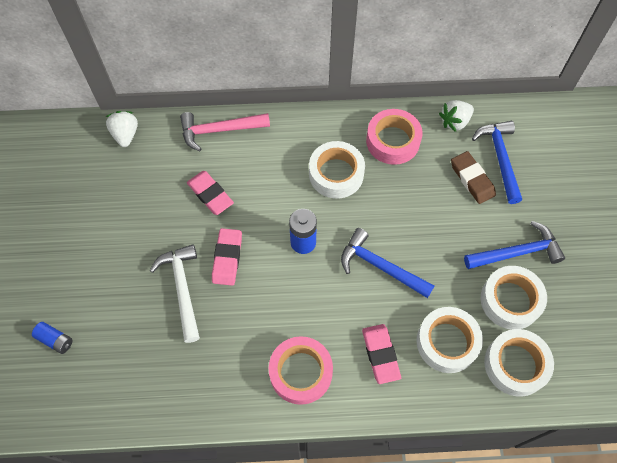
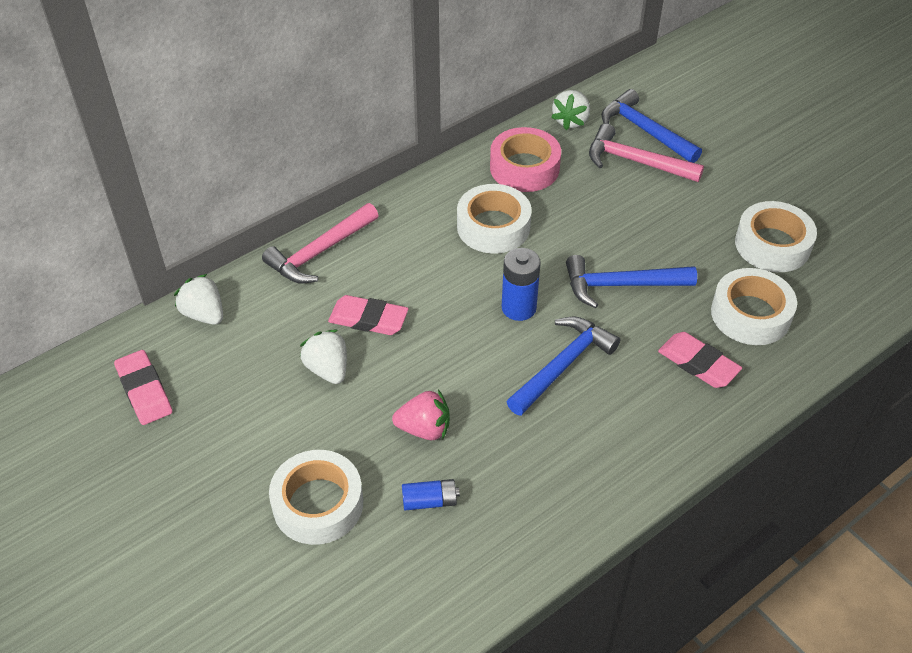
camera: 35 degrees left, 15 degrees down
(55, 340) = (314, 576): blue battery -> blue battery (430, 501)
(162, 214) = (328, 369): none -> white strawberry
(182, 289) = (424, 429): white hammer -> pink strawberry
(227, 258) = (448, 369): pink eraser -> pink eraser (144, 391)
(300, 372) = (634, 430): pink tape -> none
(472, 179) = (636, 161): brown eraser -> pink hammer
(515, 365) = (830, 296): white tape -> white tape (318, 504)
(517, 252) = (738, 201): blue hammer -> blue hammer (563, 365)

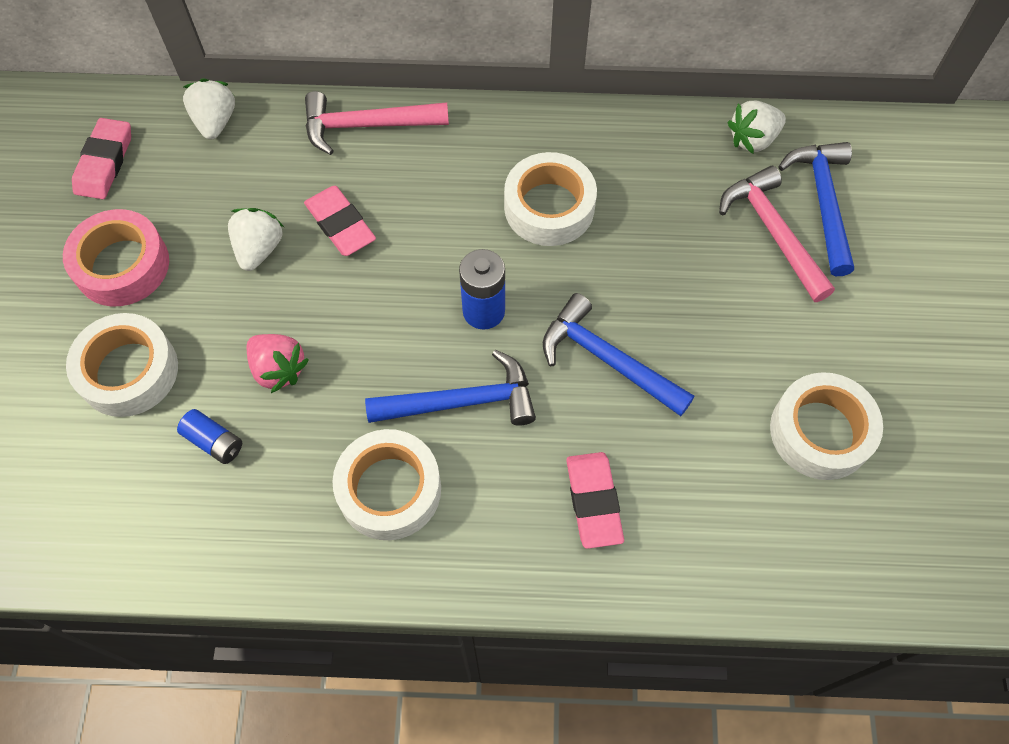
camera: 40 degrees right, 15 degrees up
(524, 168) = (647, 162): pink tape -> pink tape (122, 265)
(750, 314) = (707, 491): white tape -> white tape (389, 489)

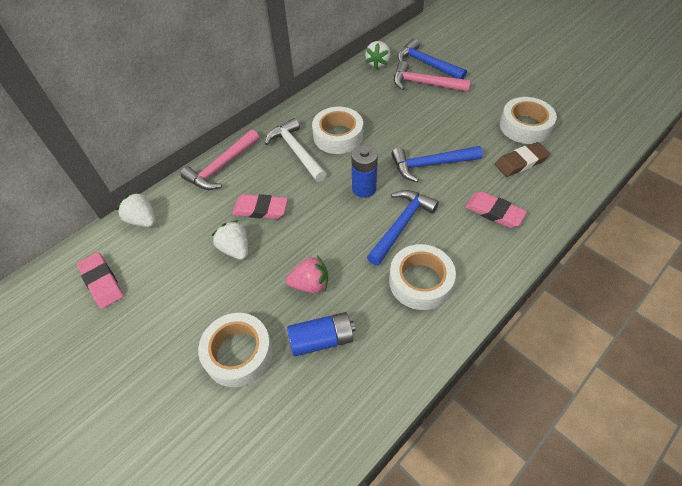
camera: 45 degrees left, 10 degrees down
(122, 265) = (172, 314): pink tape -> none
(214, 442) = (322, 339): blue battery -> blue battery, size x1.53
(473, 183) = (296, 151): none -> white hammer
(732, 475) = (521, 162): none -> brown eraser

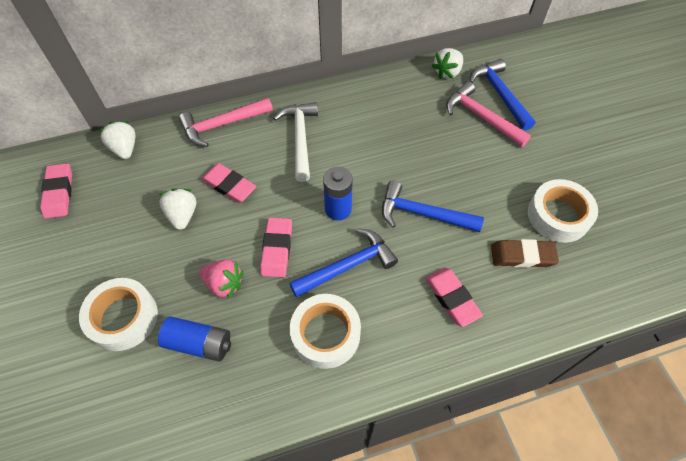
camera: 25 degrees right, 5 degrees up
(336, 238) = (277, 249): none -> pink eraser
(338, 136) = (351, 139): white tape -> none

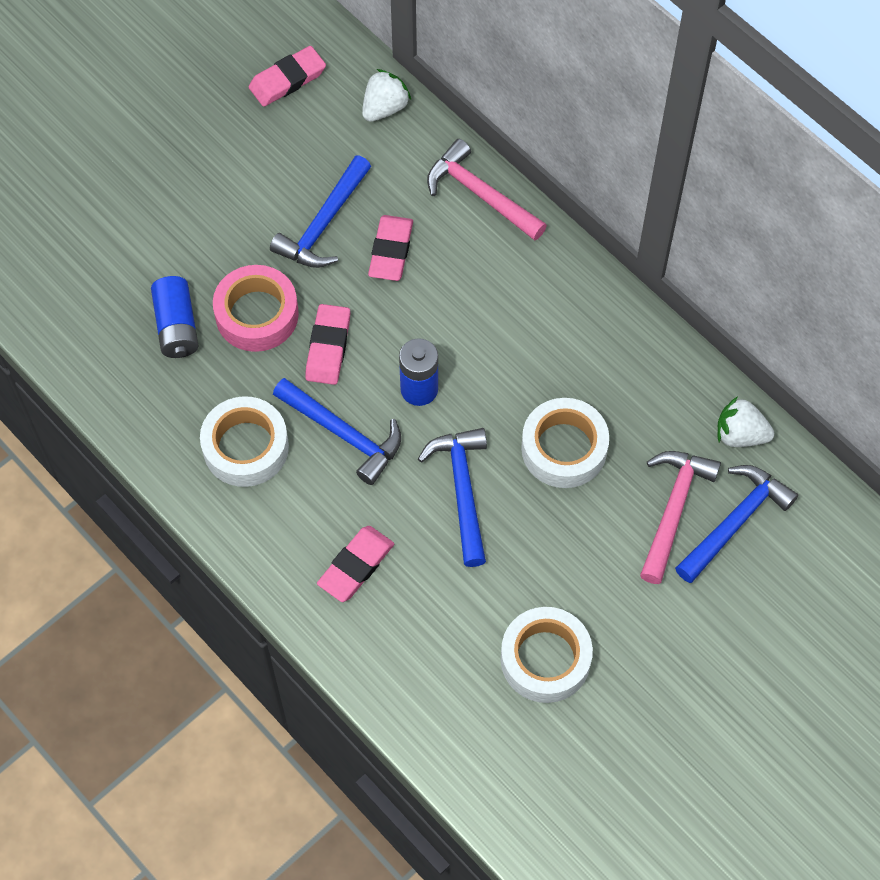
camera: 65 degrees right, 5 degrees up
(123, 318) = (171, 238): white tape -> white tape (564, 448)
(182, 215) = (323, 224): white strawberry -> blue hammer
(224, 284) = (257, 314): pink strawberry -> pink tape
(277, 249) = (328, 347): pink eraser -> pink eraser turned 60 degrees counterclockwise
(300, 138) = (507, 296): white hammer -> none
(522, 256) = (457, 630): brown eraser -> none

